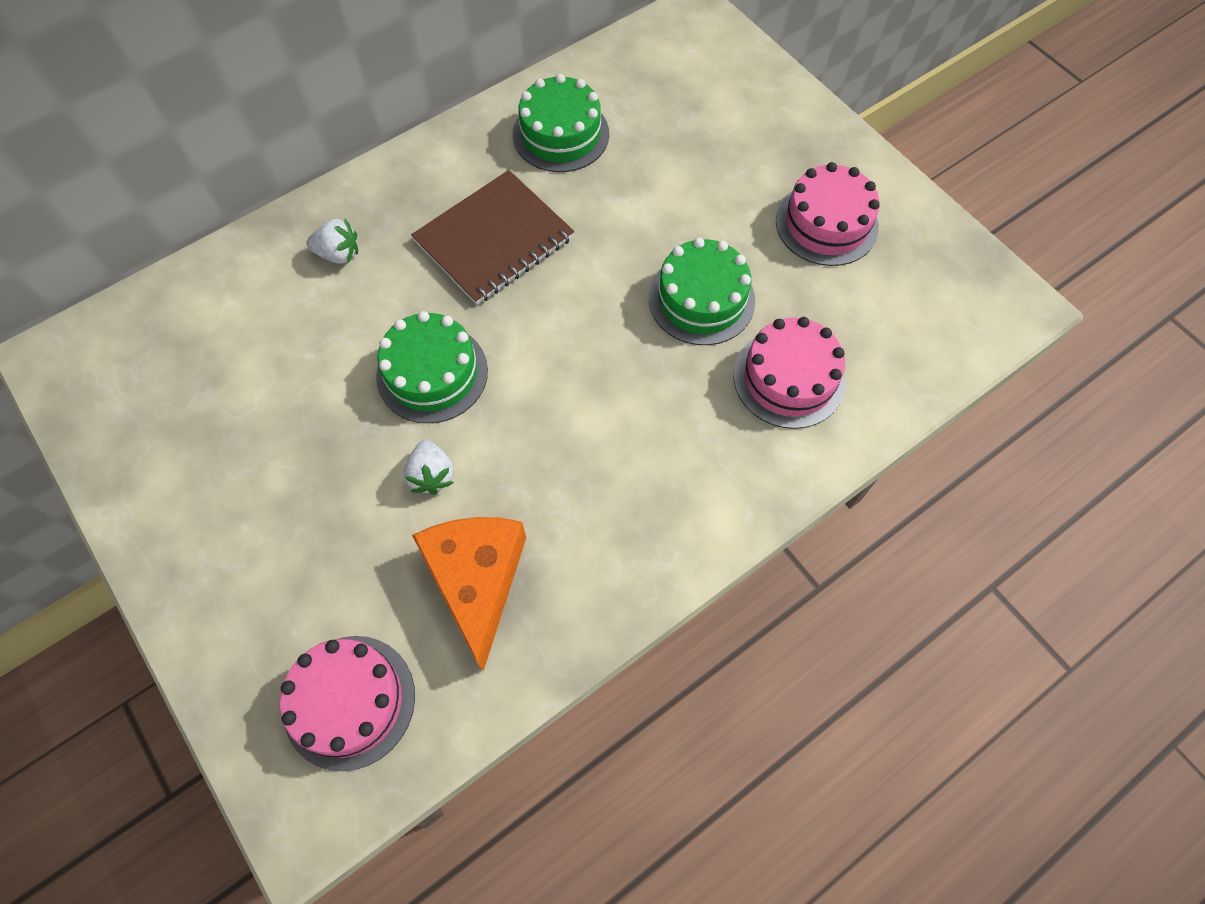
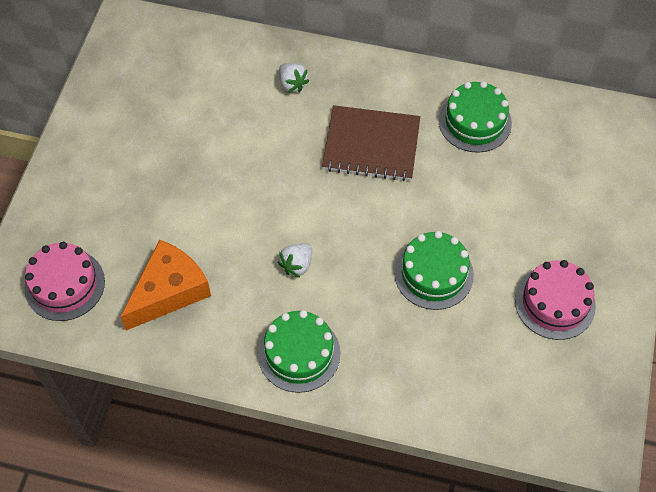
camera: 50 degrees right, 5 degrees down
(432, 373) = (263, 181): green cake -> green cake (299, 353)
(432, 475) = (207, 227): white strawberry -> white strawberry (297, 265)
(789, 378) = (424, 355): pink cake -> none

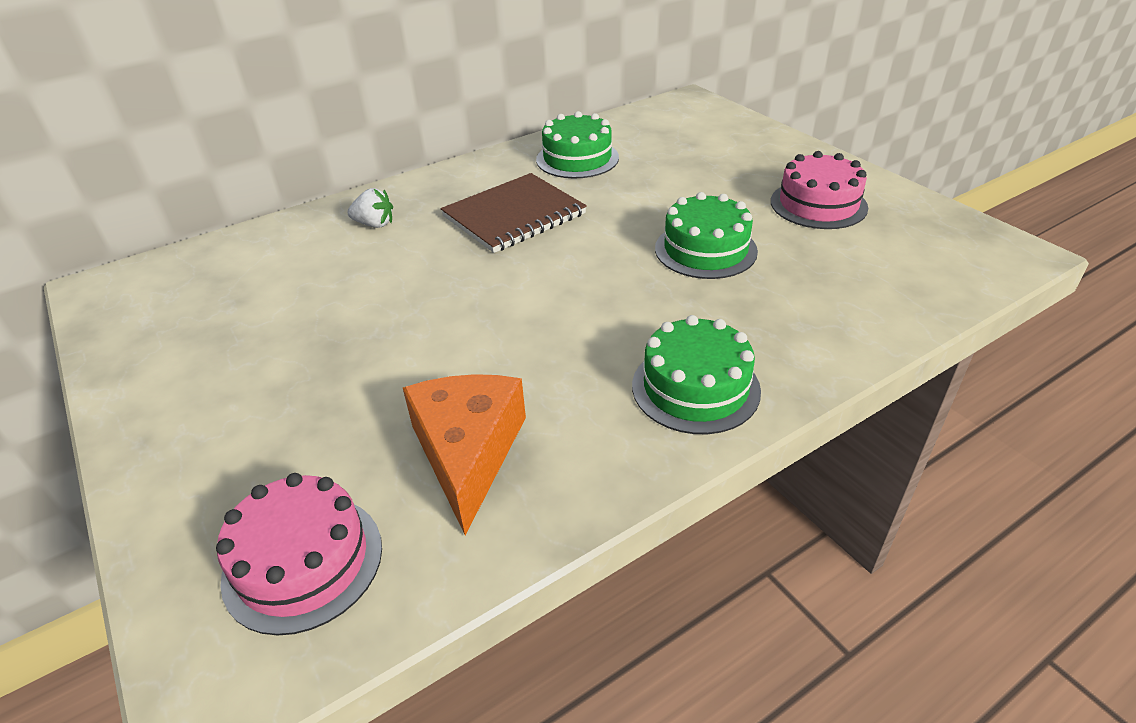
camera: 45 degrees left, 20 degrees down
(297, 265) = (578, 328): white strawberry -> none

